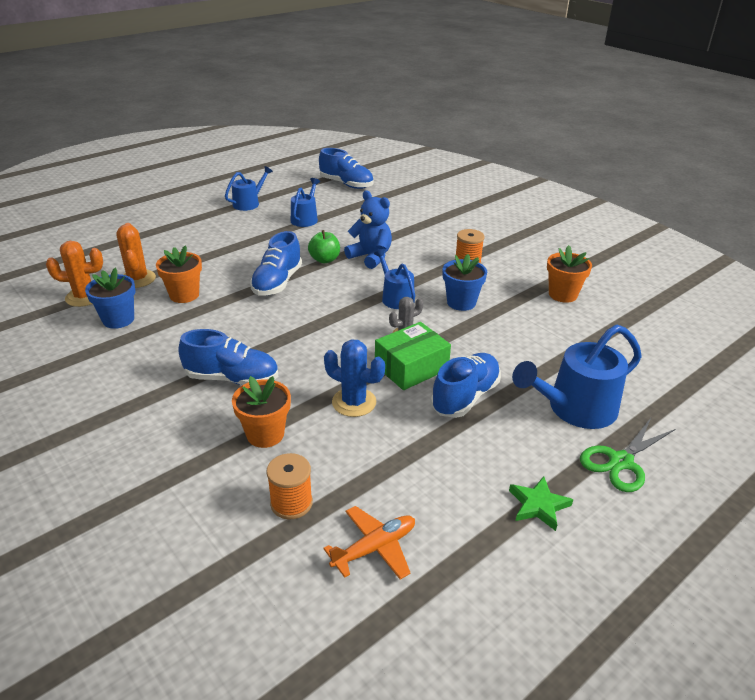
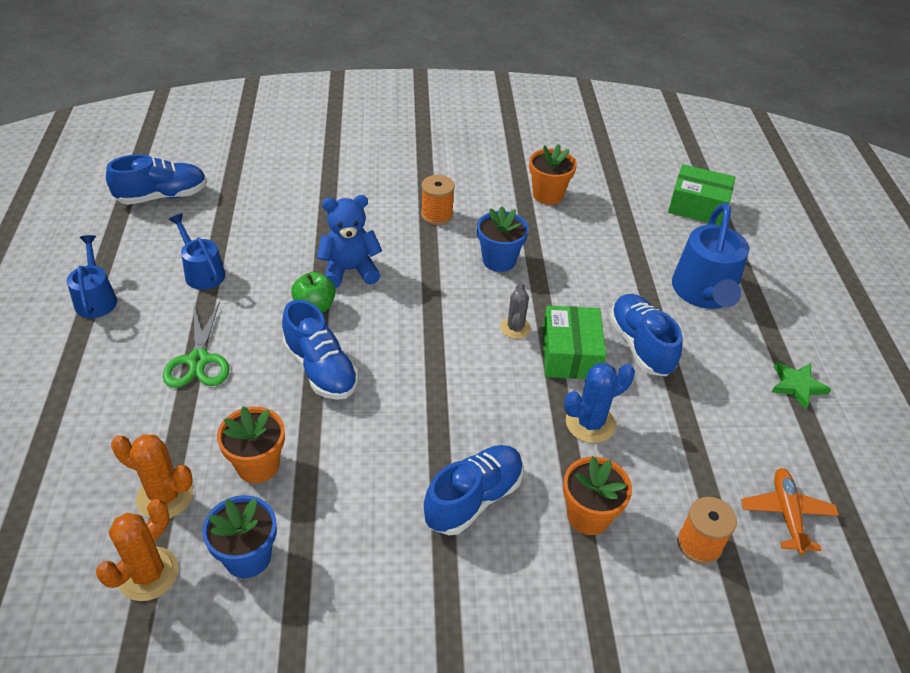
camera: 55 degrees left, 10 degrees up
(395, 297) = (446, 297): blue watering can -> none
(621, 461) = (779, 311): green scissors -> green scissors (198, 360)
(678, 367) = (697, 206): none -> green box

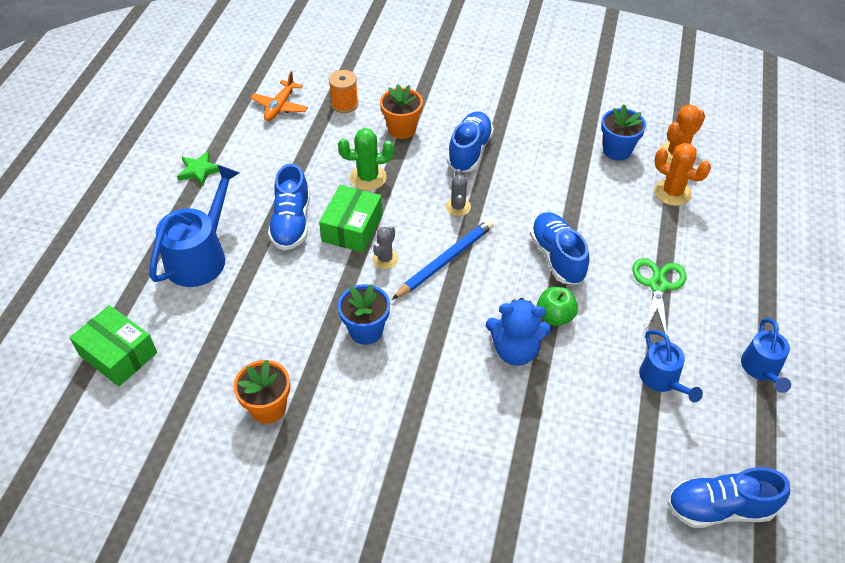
camera: 160 degrees left, 5 degrees up
(258, 465) = (610, 198): orange flower pot -> none
(437, 215) = (405, 405): orange spool -> none
(449, 339) = (445, 261): none -> blue pencil
(458, 407) = (458, 207): none -> grey cactus
(473, 499) = (469, 151): blue shoe -> blue shoe turned 135 degrees clockwise
(590, 423) = (368, 178): blue cactus -> green cactus

